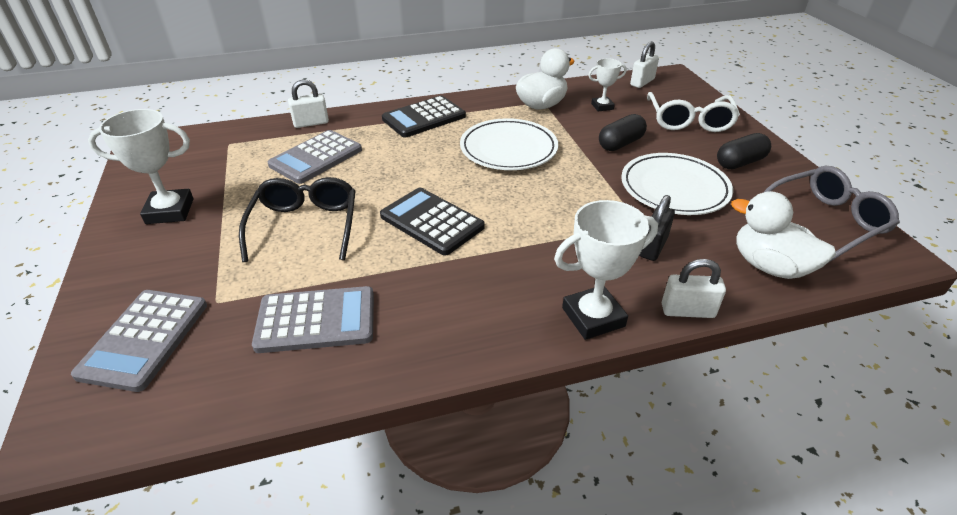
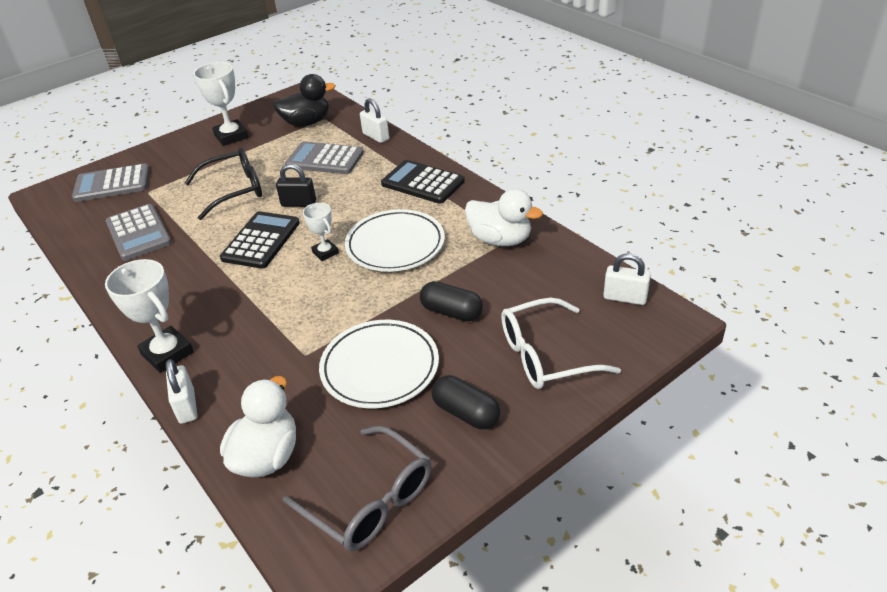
camera: 70 degrees right, 0 degrees up
(221, 155) = (307, 123): none -> black duck
(602, 106) = (530, 281): white trophy -> white trophy (325, 252)
(653, 247) = (271, 370): black padlock -> black padlock (298, 203)

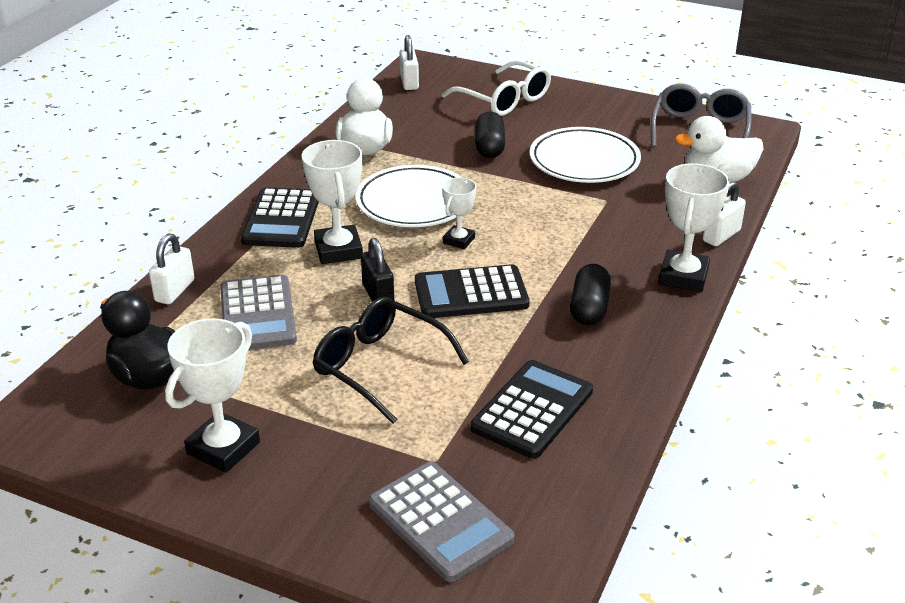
camera: 120 degrees left, 5 degrees down
(139, 233) = (532, 410): grey calculator -> black calculator
(363, 198) = (338, 250): none -> white trophy
(466, 413) = (591, 116): black capsule -> black capsule (589, 308)

